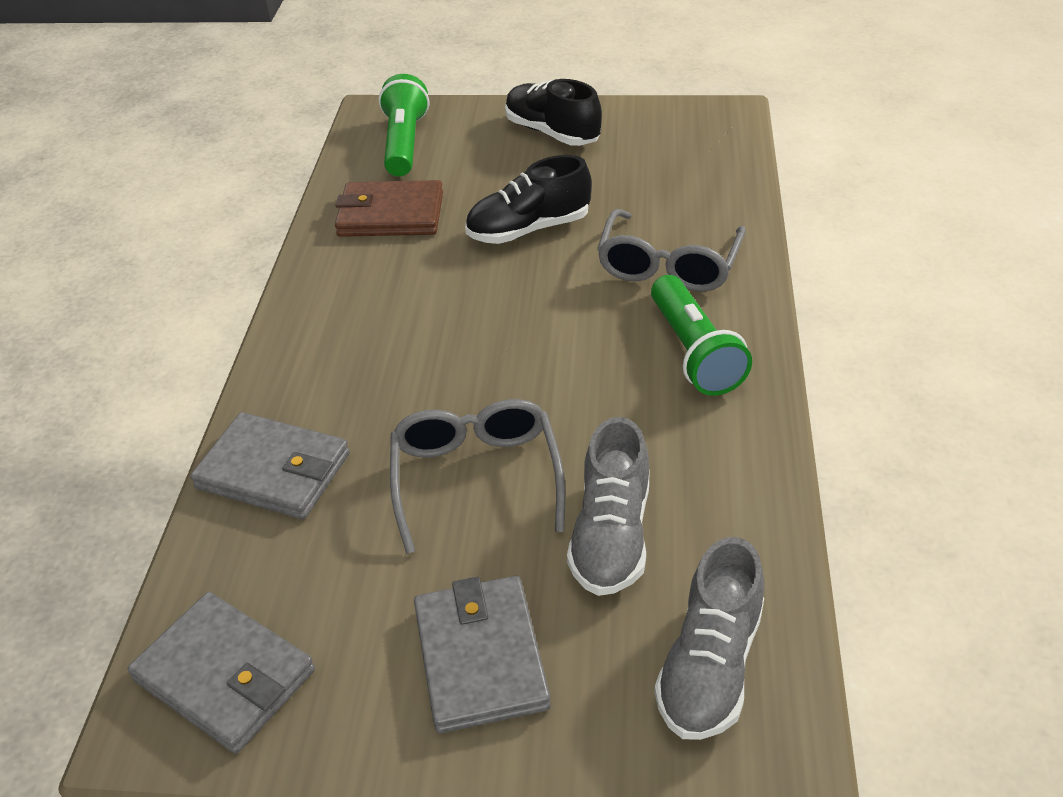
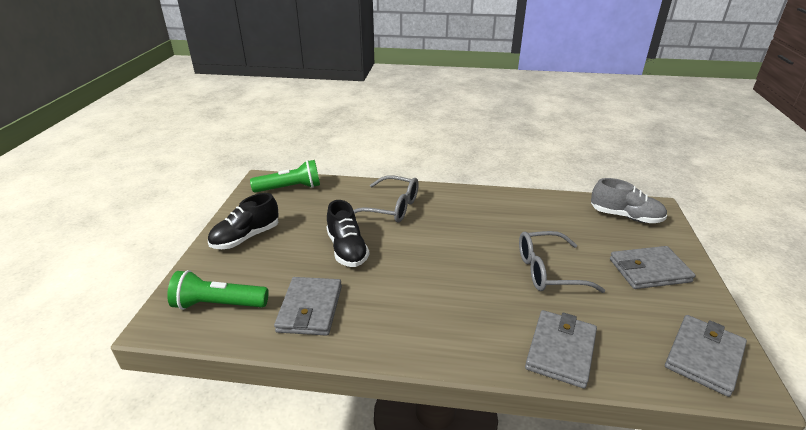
camera: 90 degrees left, 10 degrees down
(390, 215) = (310, 309): brown wallet -> grey wallet
(611, 535) = (571, 234): grey shoe -> none
(694, 352) = (456, 206): green flashlight -> green flashlight (290, 188)

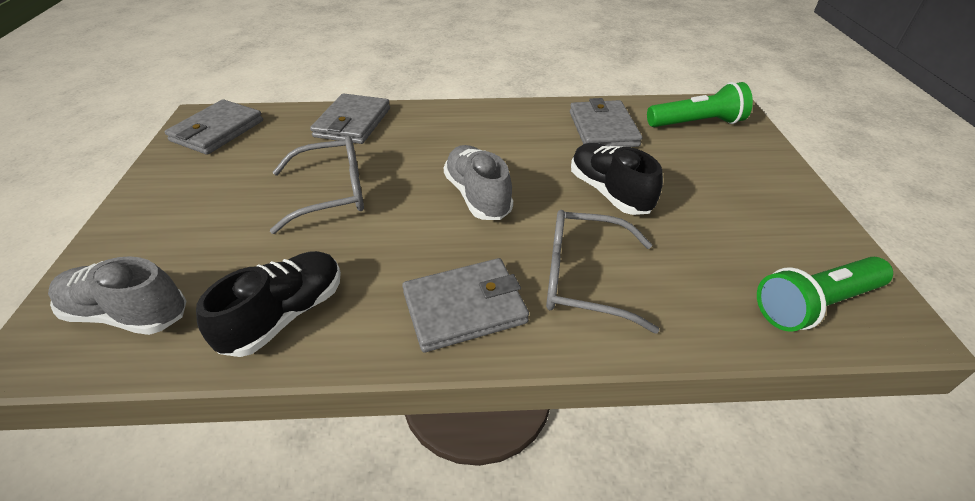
camera: 170 degrees right, 10 degrees up
(246, 237) = (762, 193): black shoe -> black shoe (285, 315)
(440, 257) = (477, 196): none -> grey shoe
(649, 270) = (188, 209): grey wallet -> grey wallet (465, 307)

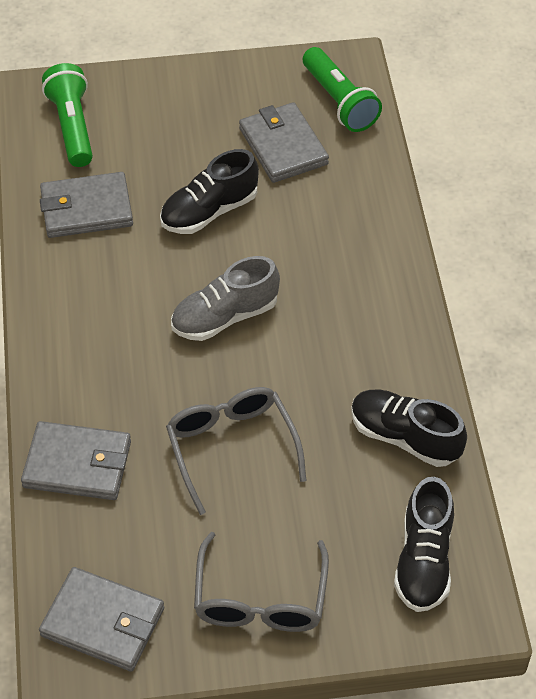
camera: 95 degrees left, 10 degrees up
(128, 314) = (423, 560): grey shoe -> black shoe
(465, 307) = (376, 313): grey wallet -> grey wallet (283, 146)
(583, 278) = (332, 235): grey glasses -> grey glasses (260, 599)

